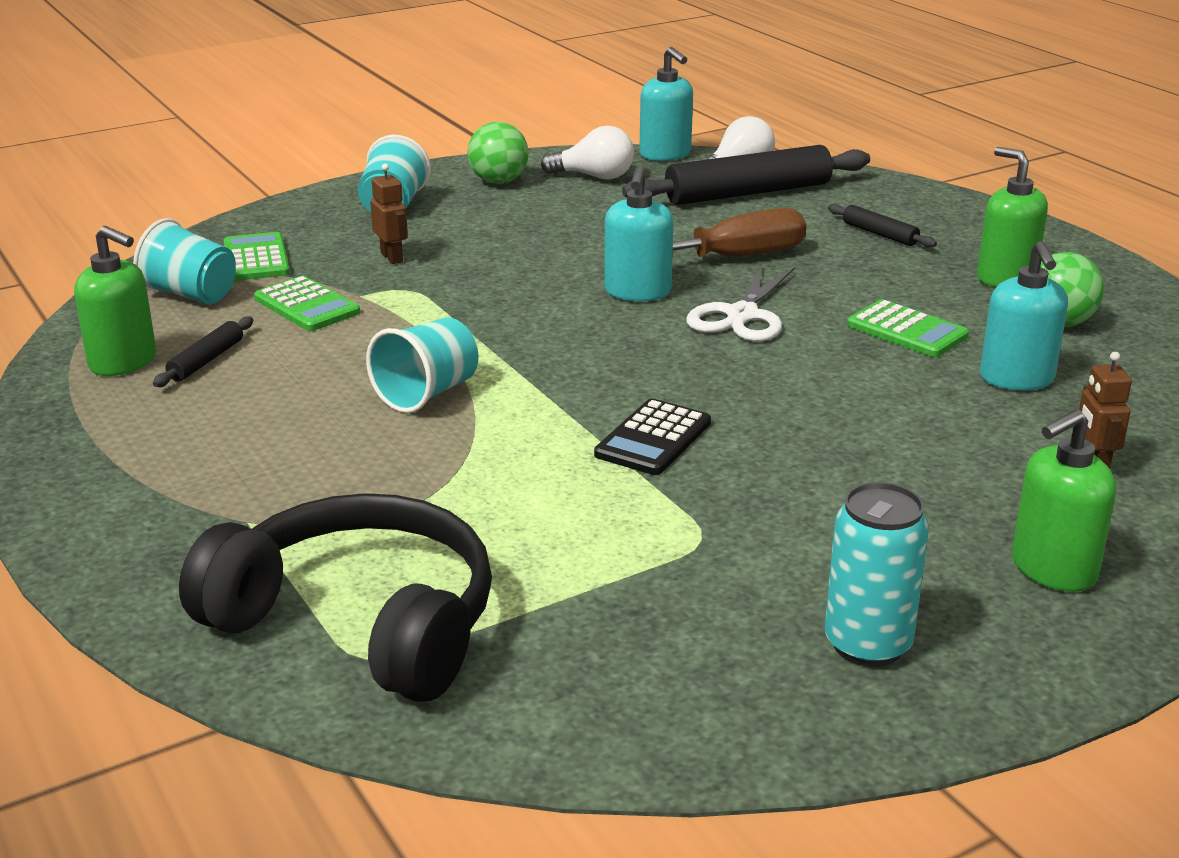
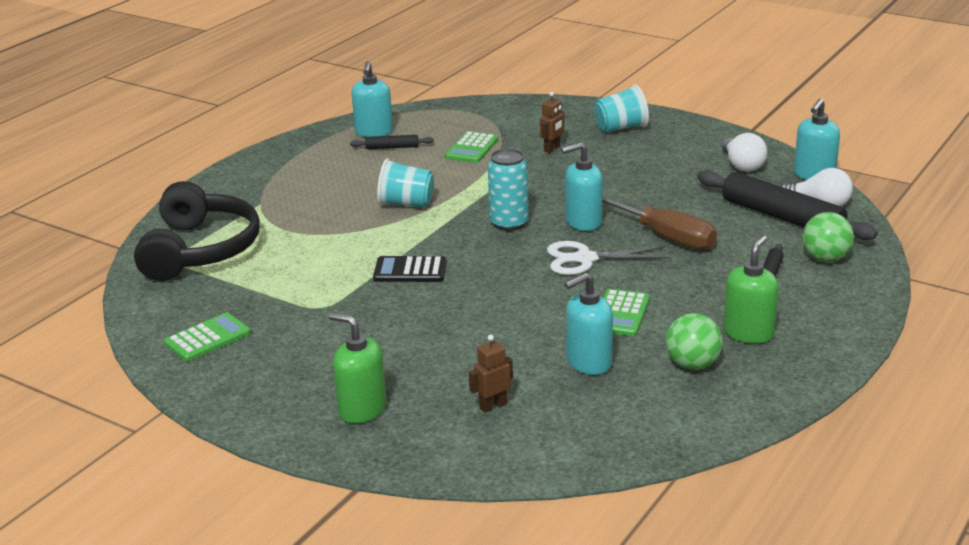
camera: 65 degrees right, 0 degrees up
(123, 362) = (374, 132): green soap dispenser -> turquoise soap dispenser
(191, 295) = (455, 121): turquoise cup -> none
(256, 259) = (512, 120): green calculator -> green calculator (207, 338)
(499, 181) = (695, 142): green ball -> green ball (825, 258)
(867, 644) = (256, 369): turquoise can -> turquoise can (509, 223)

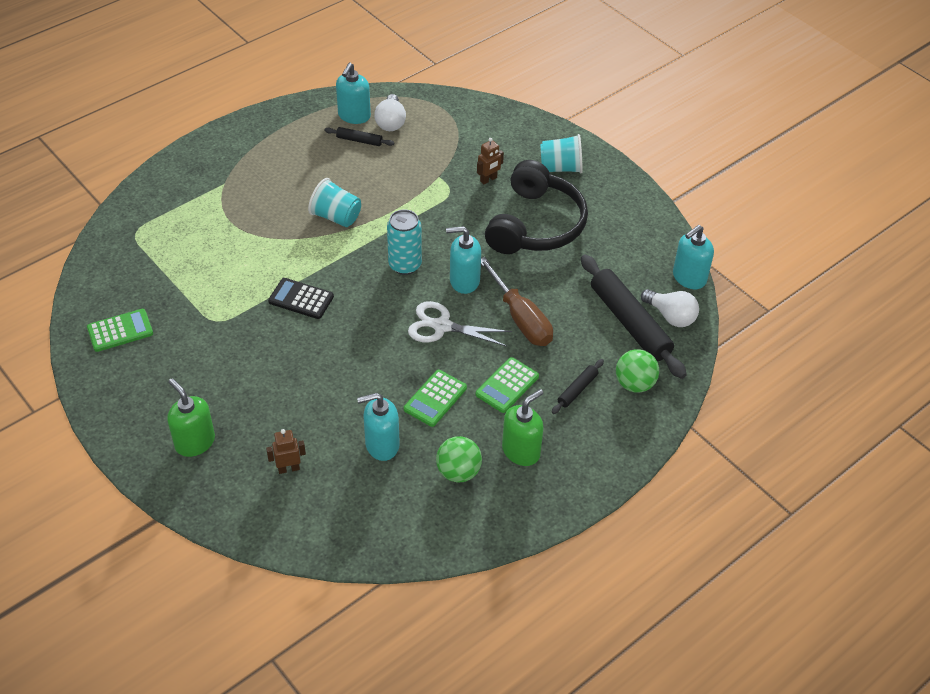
camera: 15 degrees right, 20 degrees up
(200, 250) = (156, 227): black headphones -> black headphones (536, 225)
(472, 148) = (423, 160): green calculator -> green calculator (507, 385)
(742, 165) = (635, 247): white light bulb -> white light bulb (391, 122)

